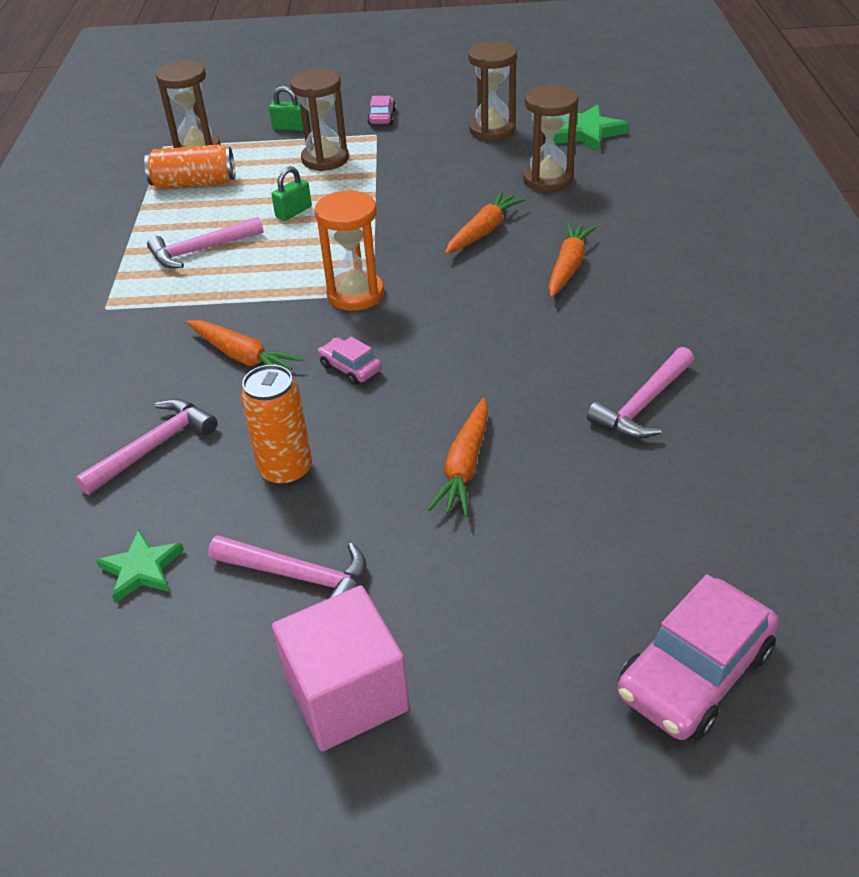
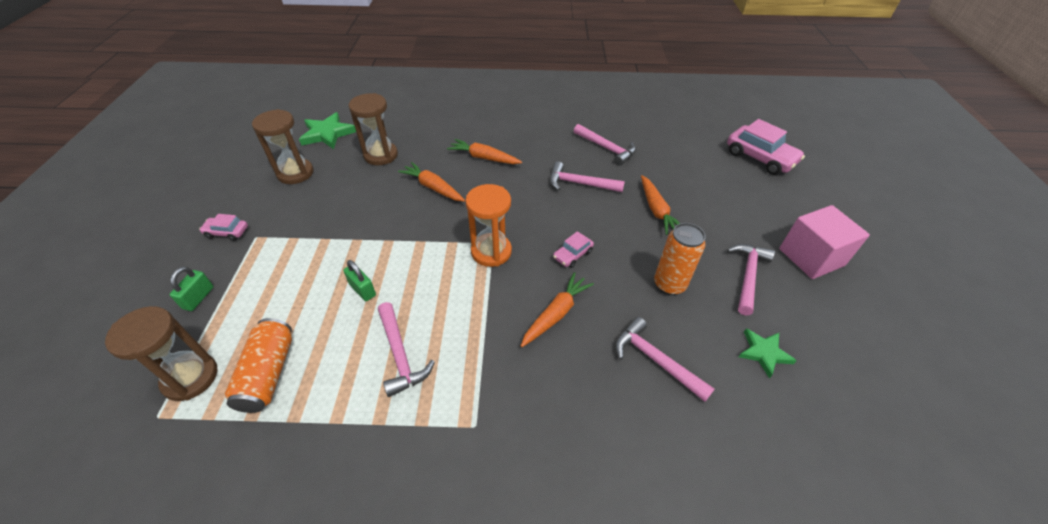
camera: 90 degrees left, 5 degrees up
(325, 159) = (281, 270): brown hourglass -> none
(464, 466) = (656, 210): orange carrot -> orange carrot turned 60 degrees clockwise
(523, 371) = (579, 183): none -> pink hammer

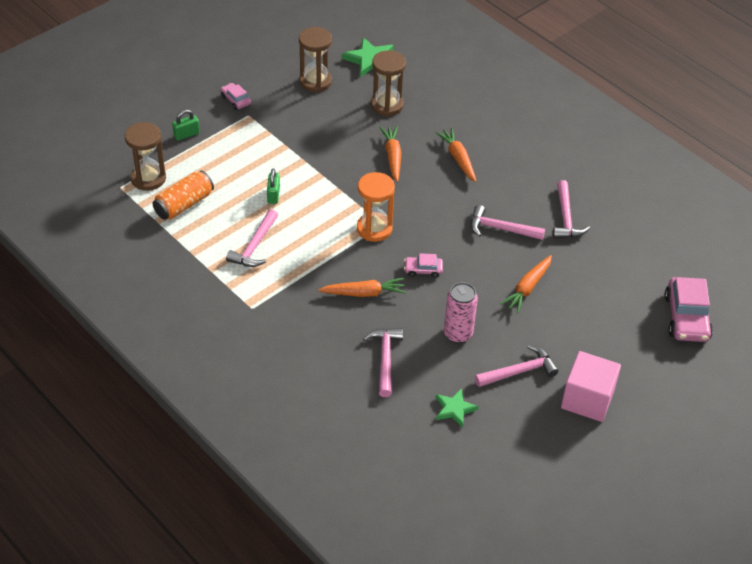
camera: 45 degrees right, 0 degrees up
(579, 183) = (501, 229): pink hammer -> pink hammer turned 45 degrees counterclockwise
(669, 284) = (458, 334): orange can -> pink can

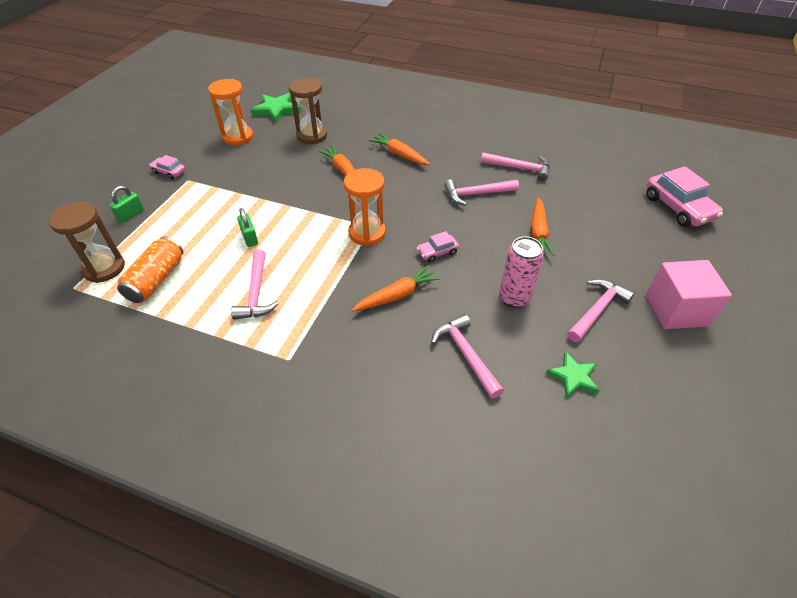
camera: 25 degrees left, 0 degrees up
(315, 81) = (238, 137): brown hourglass -> orange hourglass
(566, 218) = (520, 168): pink hammer -> pink hammer turned 45 degrees counterclockwise

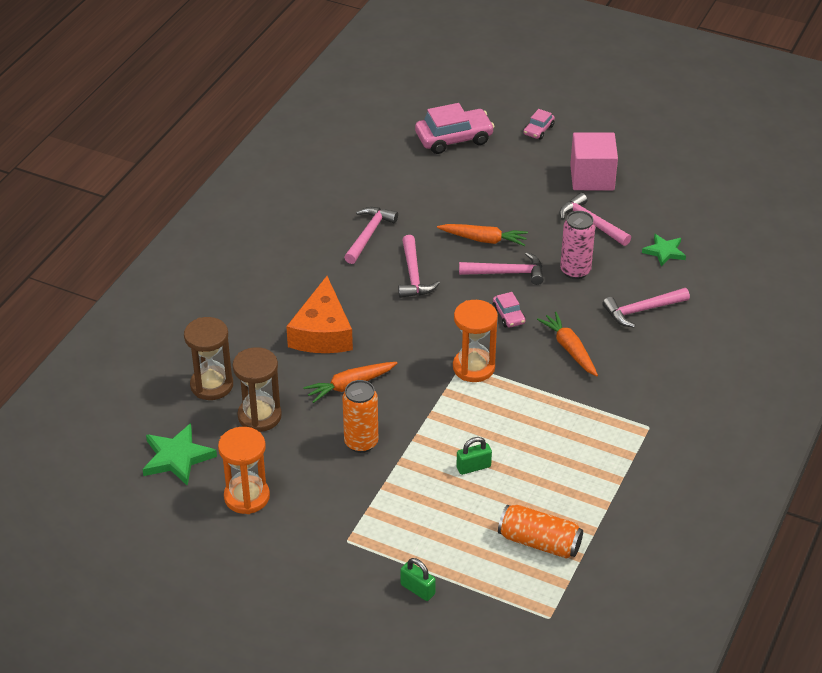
camera: 85 degrees left, 5 degrees down
(104, 268) = (518, 595): brown hourglass -> brown hourglass (212, 385)
(169, 172) = (324, 564): pink car -> pink car (538, 130)
(256, 293) = (562, 455): pink hammer -> pink hammer (507, 273)
(283, 180) = (361, 442): none -> orange can
(399, 155) = (322, 332): orange carrot -> orange cheese

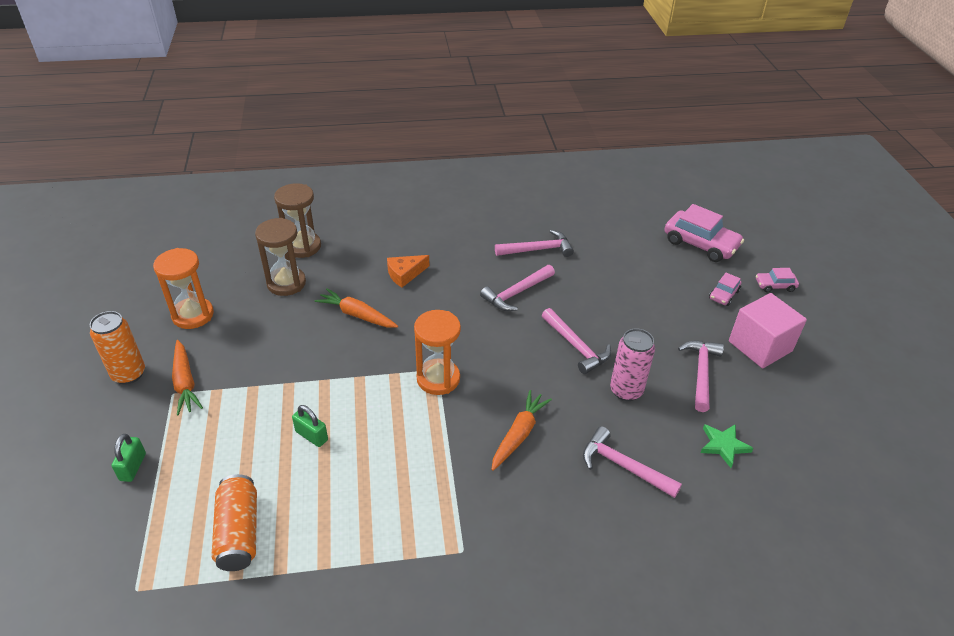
camera: 55 degrees right, 0 degrees up
(177, 457) = (215, 263): green star -> none
(322, 332) = (405, 274): orange cheese -> orange cheese, size x0.55
(361, 442) = (294, 350): orange can -> orange can (129, 374)
(484, 239) = (602, 314): orange carrot -> orange carrot (185, 383)
(508, 315) = (524, 372): pink car -> pink car (723, 295)

